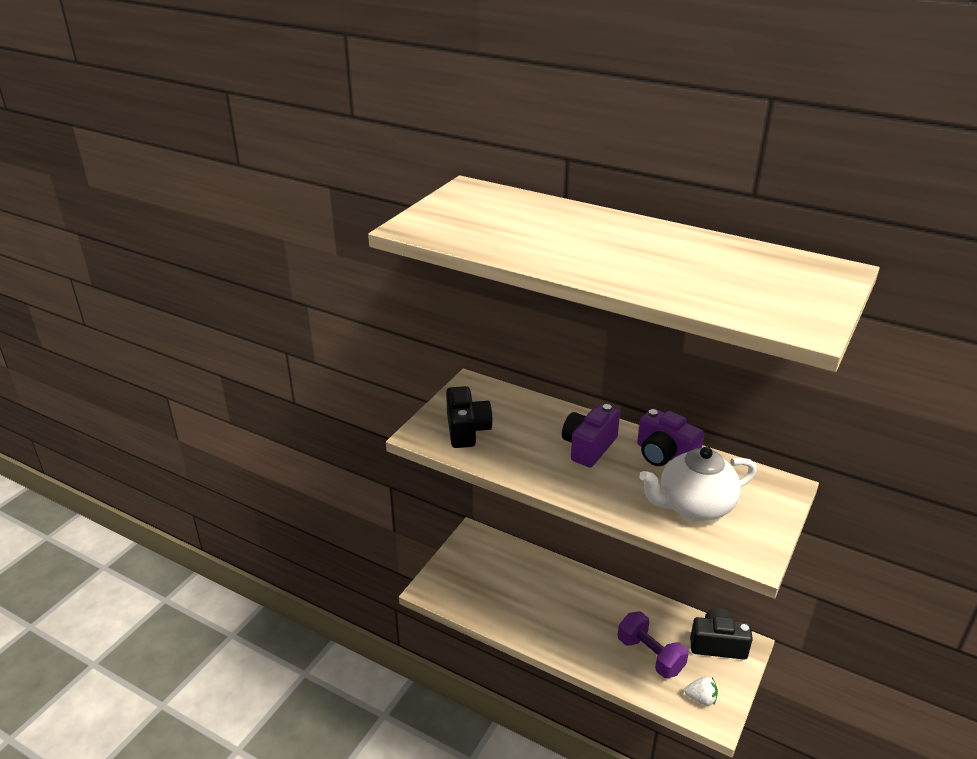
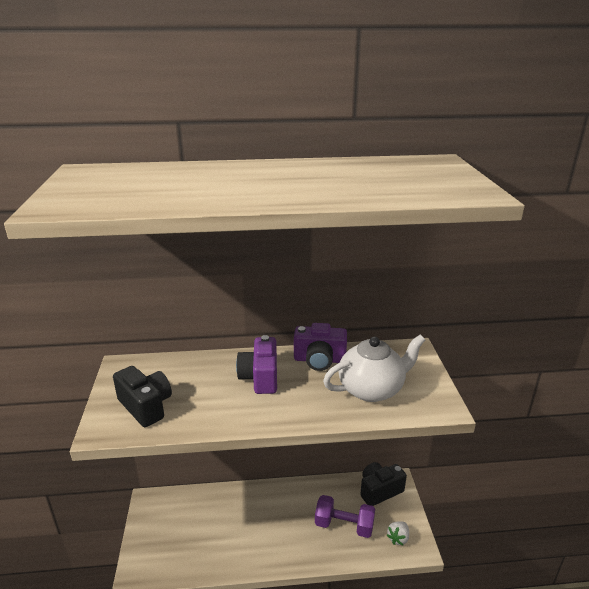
camera: 35 degrees left, 5 degrees down
(694, 506) = (372, 389): white teapot -> white teapot turned 150 degrees counterclockwise
(701, 698) = (398, 538): white strawberry -> white strawberry turned 150 degrees clockwise

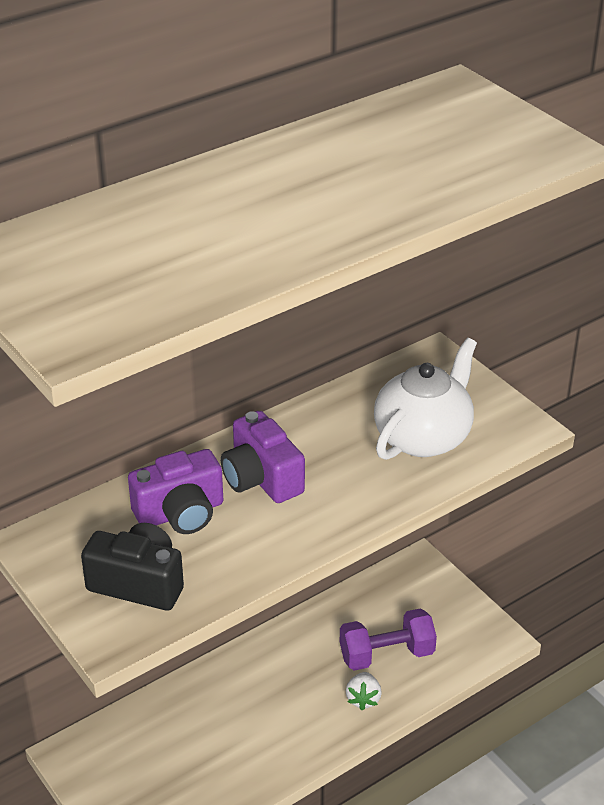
camera: 30 degrees left, 10 degrees up
(319, 360) = (321, 421): purple camera -> purple camera (180, 513)
(379, 491) = (404, 587): black camera -> none
(398, 538) = (467, 638): white strawberry -> white strawberry (363, 699)

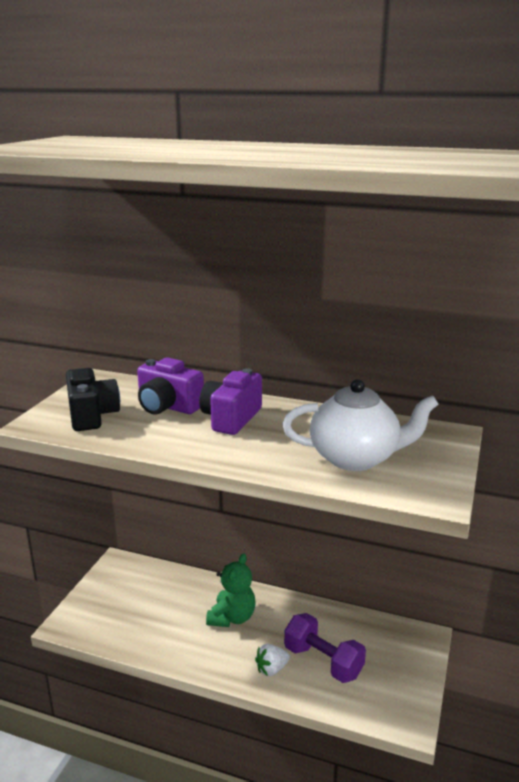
camera: 55 degrees right, 15 degrees down
(264, 692) = (232, 617): none -> green teddy bear

